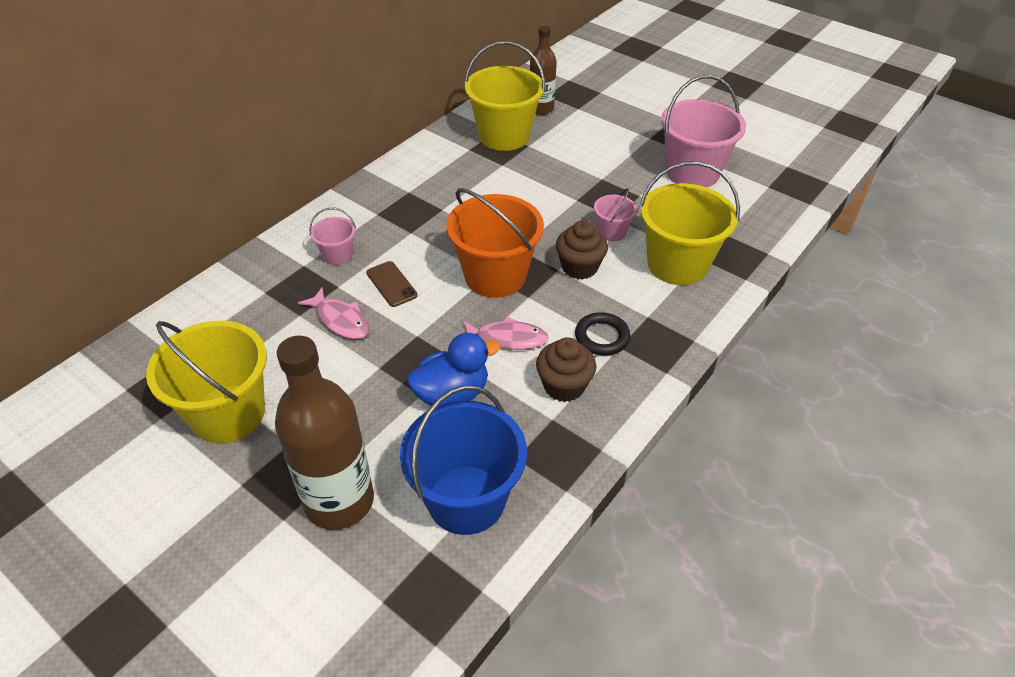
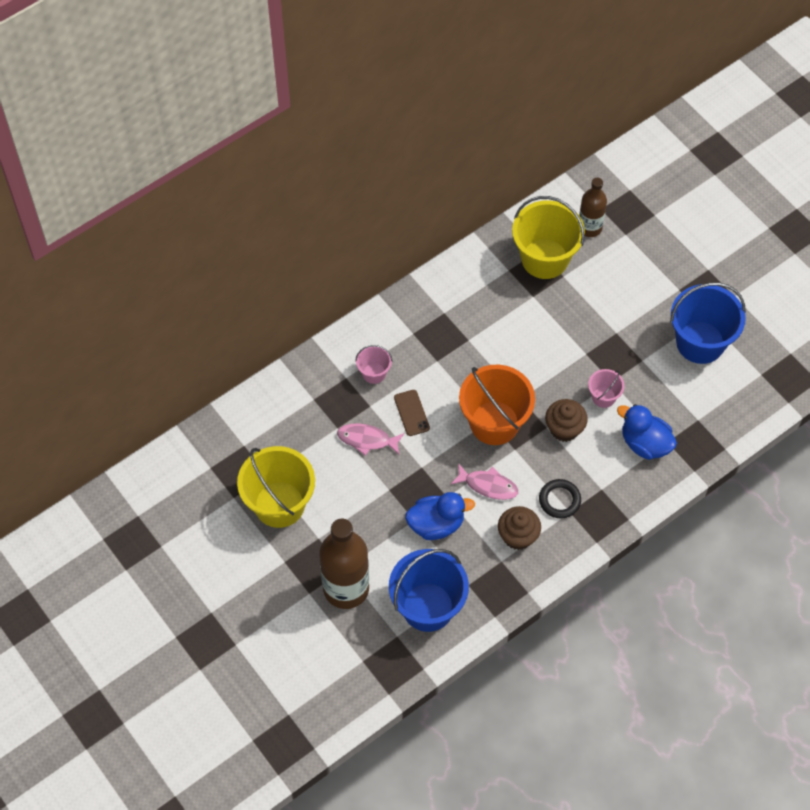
camera: 15 degrees right, 15 degrees up
(340, 320) = (367, 440): pink fish -> pink fish turned 135 degrees clockwise
(677, 264) = (645, 443): yellow bucket -> blue duck
(692, 172) = (700, 342): pink bucket -> blue bucket

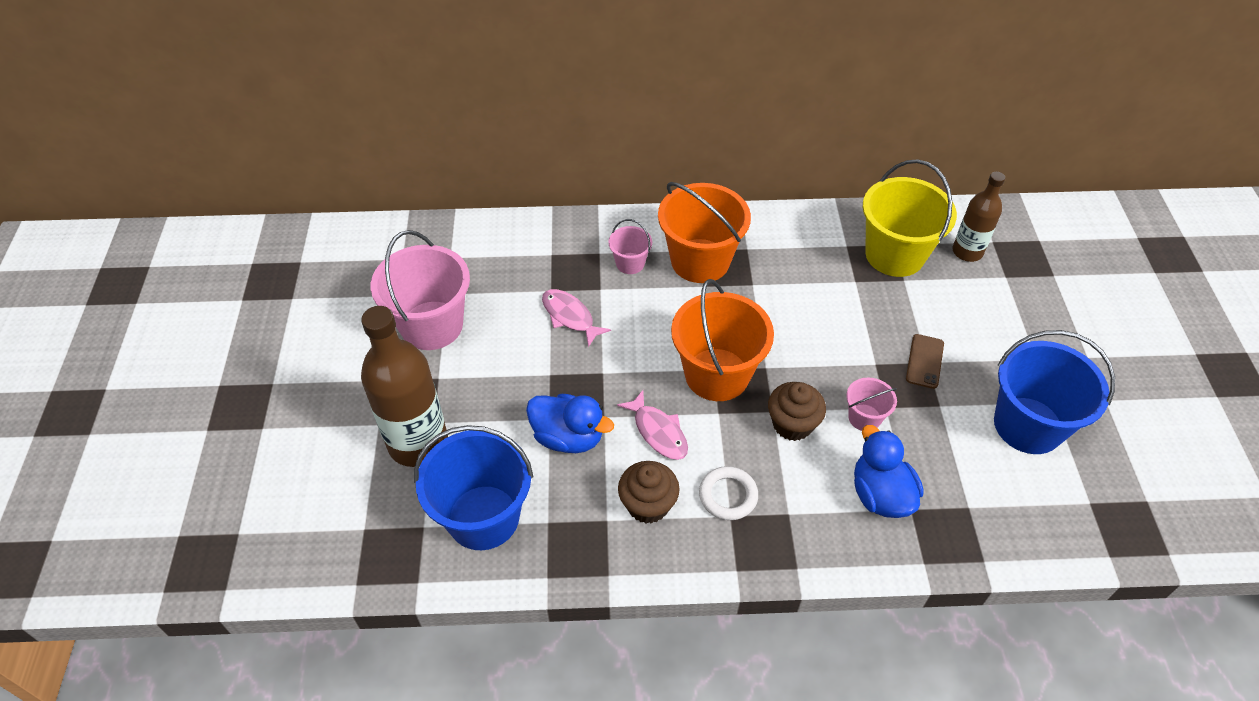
camera: 35 degrees right, 10 degrees down
(279, 504) = (431, 325): yellow bucket -> pink bucket
(411, 413) = (636, 317): brown phone -> brown phone (924, 361)
(420, 342) = (700, 261): none -> orange bucket
(559, 500) = (728, 495): black ring -> white ring

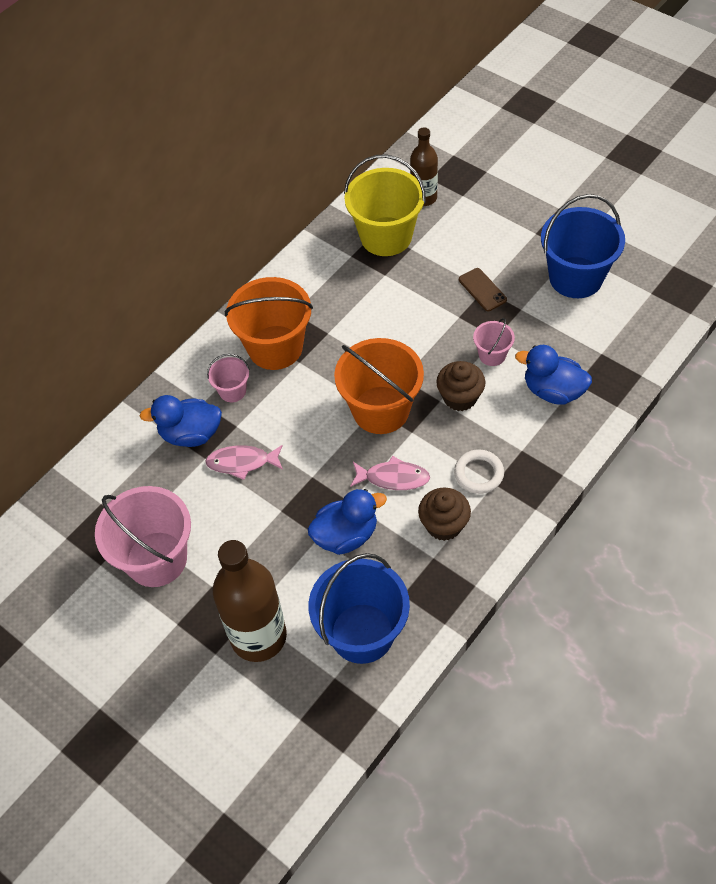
camera: 45 degrees left, 5 degrees up
(563, 266) = (190, 434): none -> blue duck

